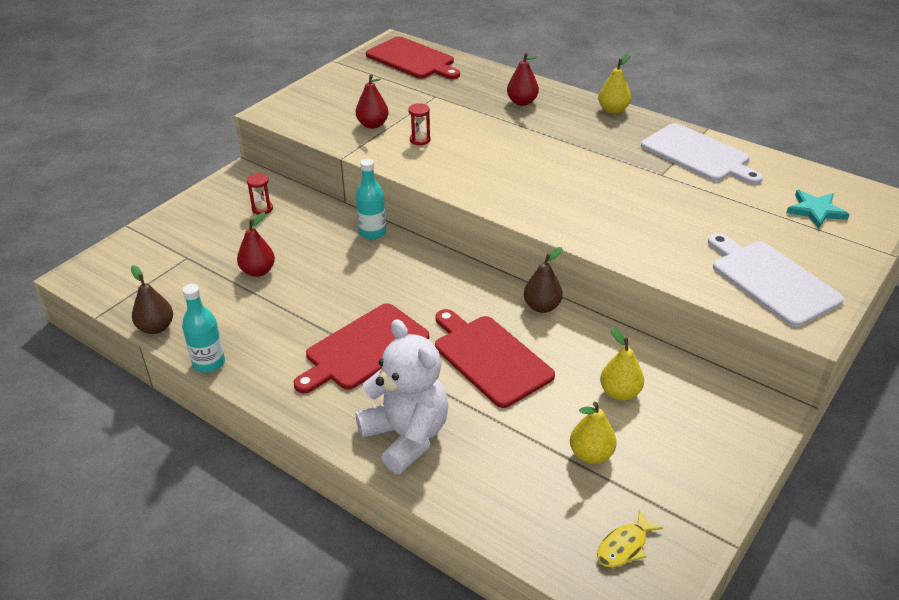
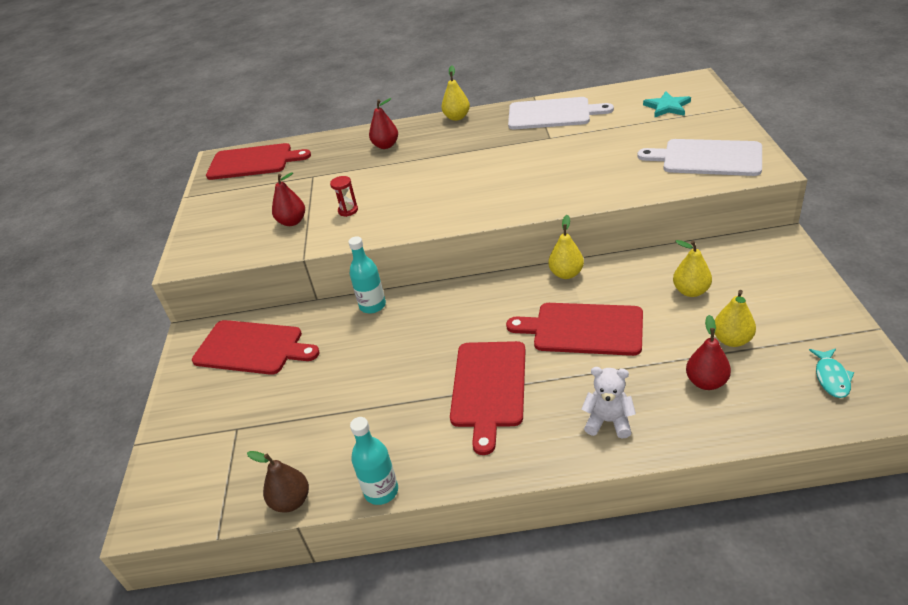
camera: 35 degrees left, 0 degrees up
(258, 271) = (319, 394): red pear -> red pear (706, 382)
(262, 209) = (252, 348): red hourglass -> red cutting board
(406, 436) = (608, 421): white teddy bear -> white teddy bear, size x0.55
(542, 306) = (566, 274): brown pear -> yellow pear
(624, 546) = (831, 377): yellow fish -> turquoise fish

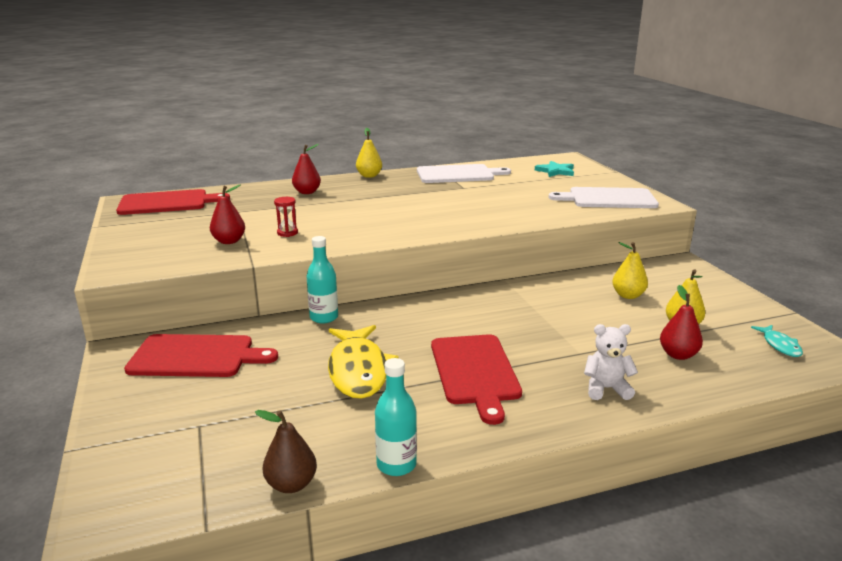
camera: 20 degrees left, 15 degrees down
(383, 376) = (358, 370): none -> yellow fish
(566, 274) = (509, 288): yellow pear -> none
(583, 329) = (545, 325): red cutting board -> none

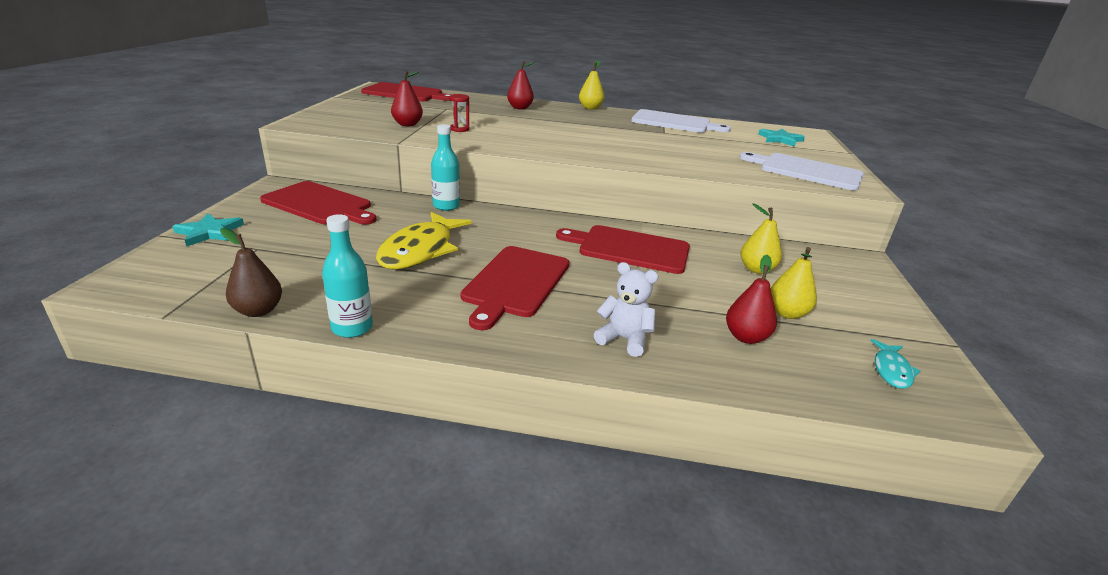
camera: 25 degrees right, 5 degrees up
(121, 427) = (209, 232): none -> turquoise star
(523, 308) = (629, 249): none -> red cutting board

